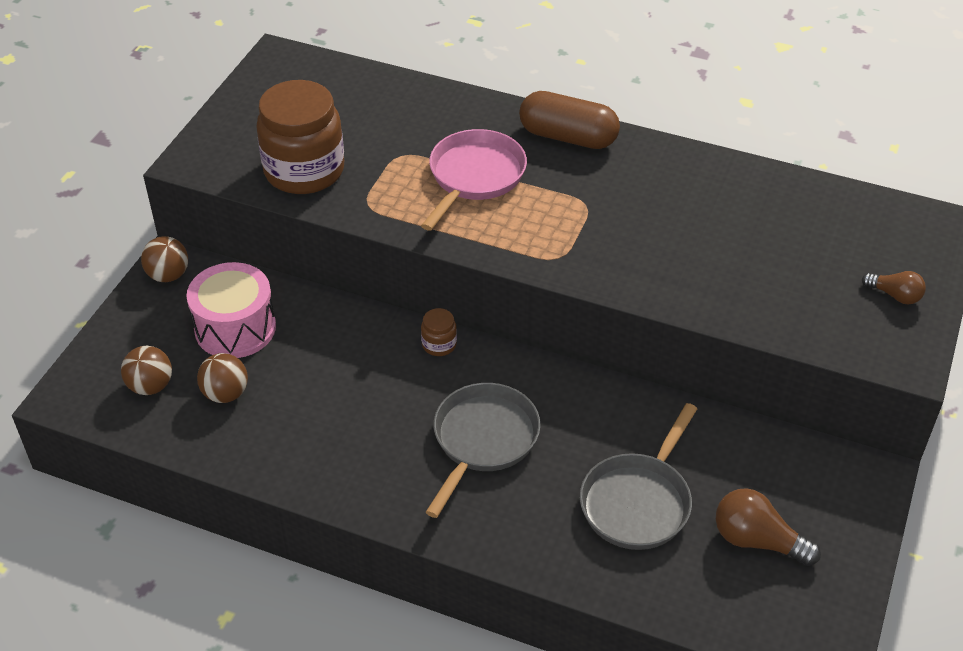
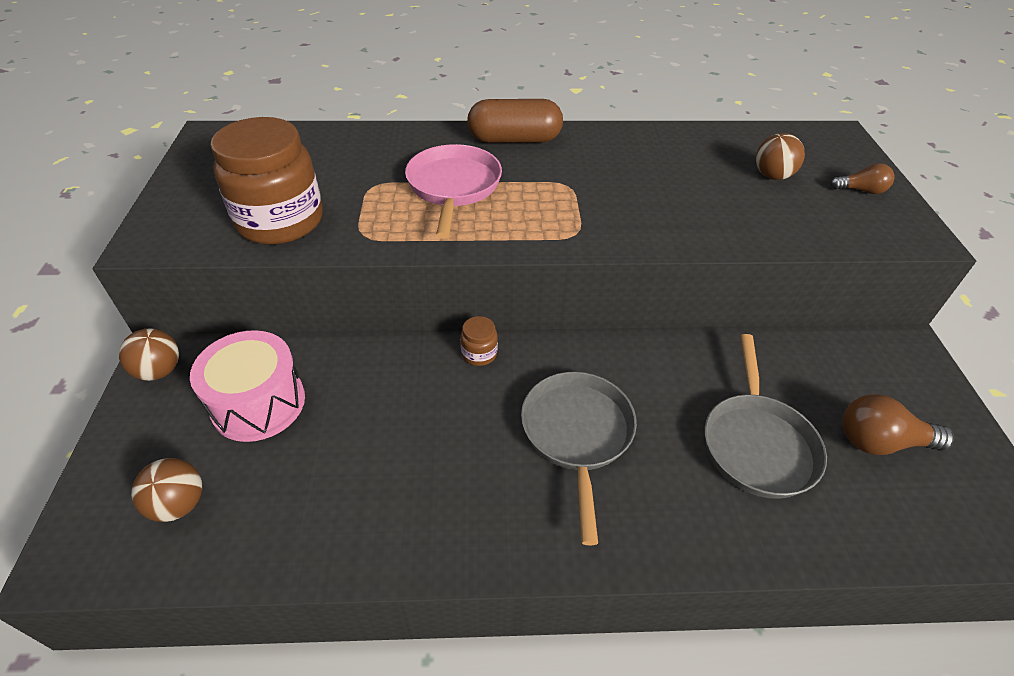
camera: 25 degrees left, 0 degrees up
(225, 394) = (276, 481): brown ball -> brown ball (772, 176)

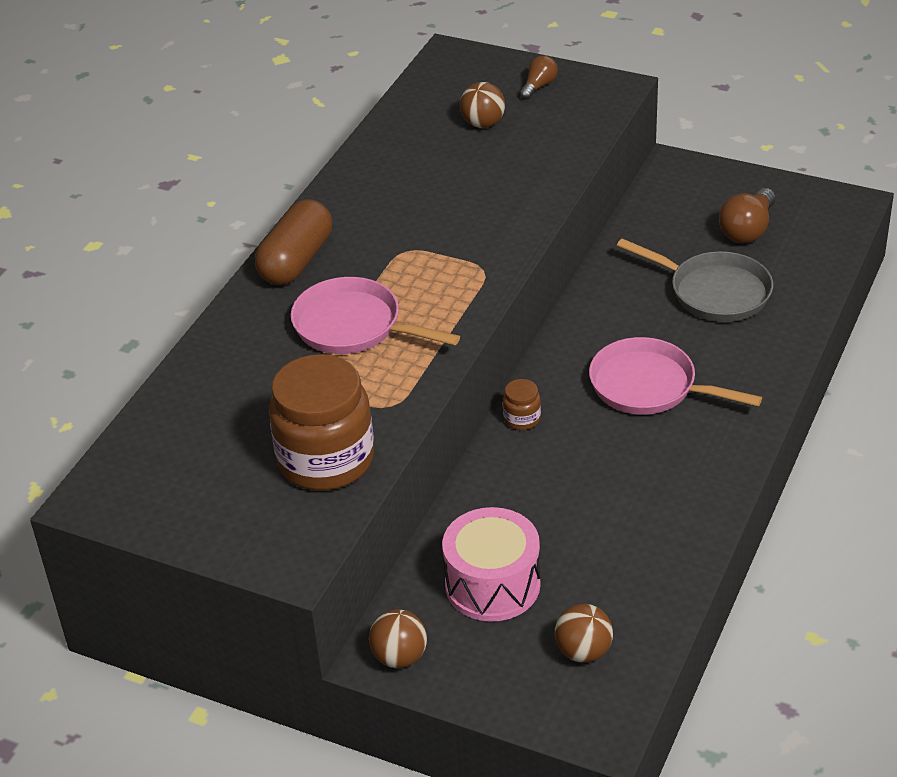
camera: 60 degrees left, 5 degrees down
(577, 434) = (649, 386): grey pan -> pink pan

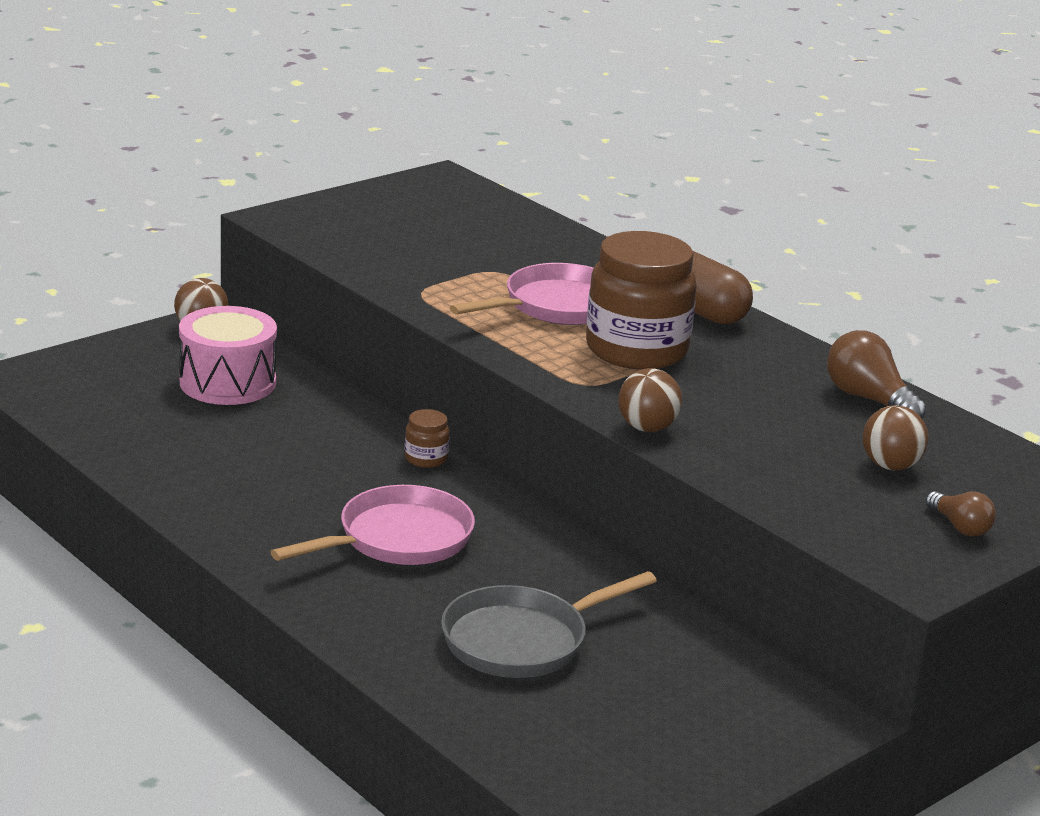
camera: 110 degrees right, 15 degrees down
(326, 460) = (382, 254): brown jar -> brown jar (636, 350)
(583, 651) = (102, 394): brown ball -> brown ball (647, 428)
(747, 230) = (630, 717): brown light bulb -> brown light bulb (868, 399)

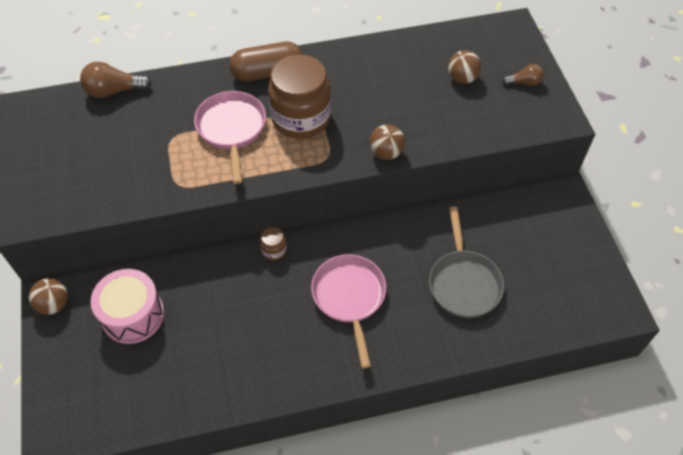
camera: 60 degrees left, 30 degrees up
(868, 399) = (396, 54): brown light bulb -> brown light bulb (114, 91)

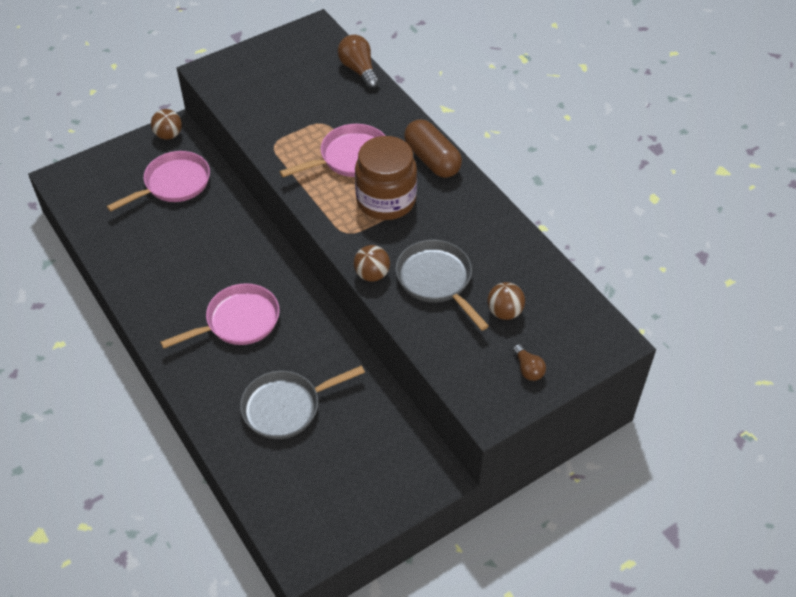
camera: 70 degrees right, 5 degrees down
(133, 315) = (174, 184): pink drum -> pink pan
(274, 250) = (269, 252): brown jar -> none
(411, 111) = (436, 280): none -> grey pan

